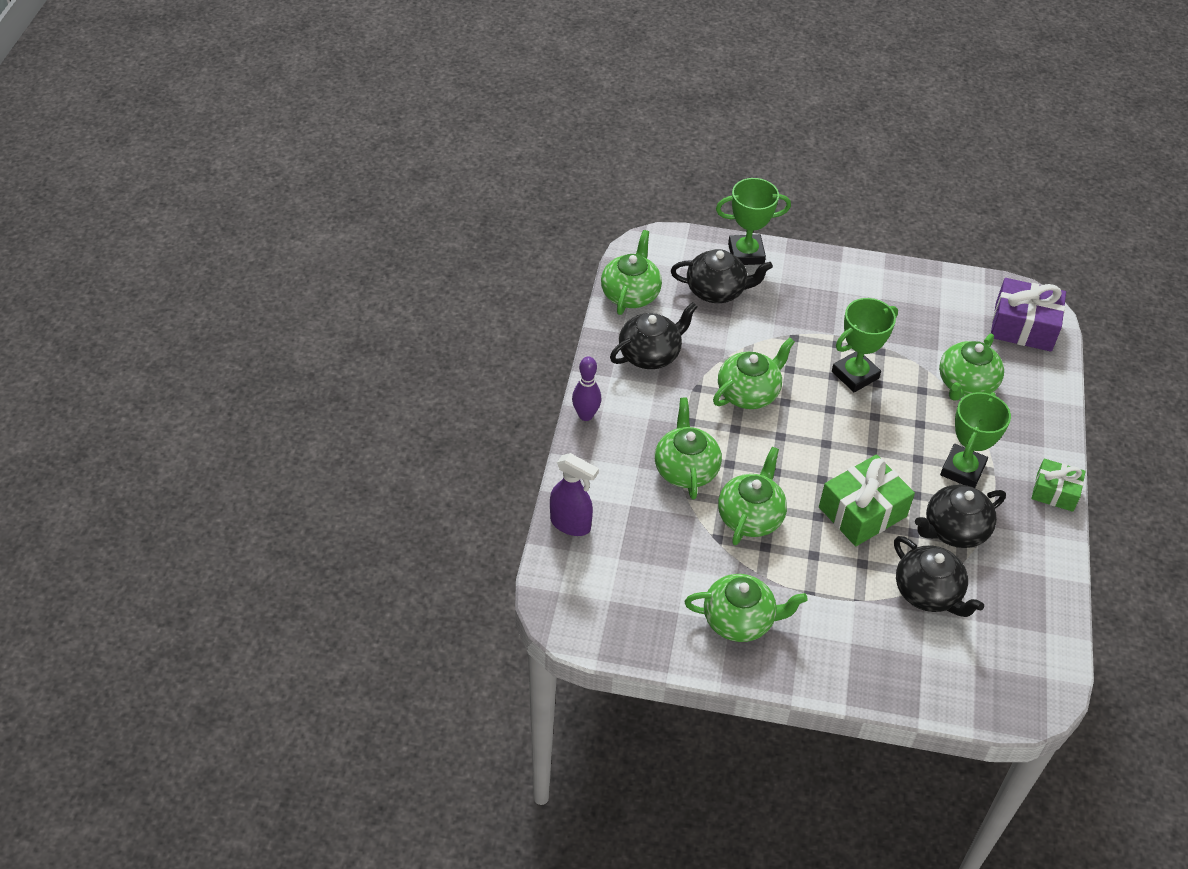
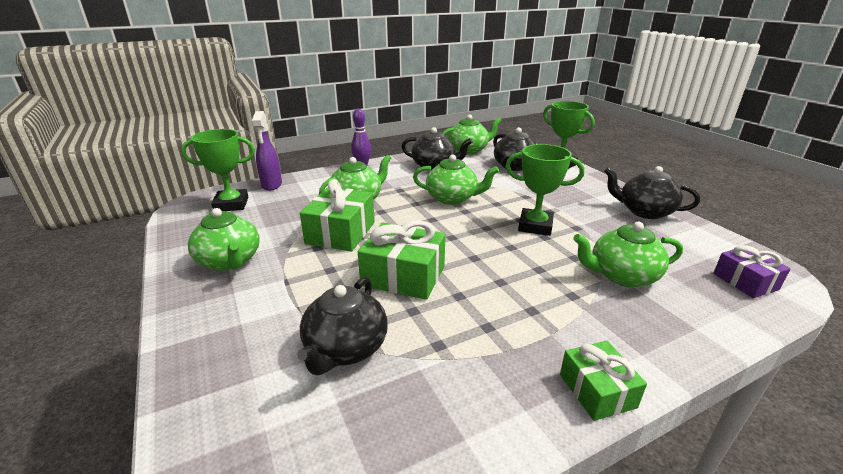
camera: 55 degrees right, 20 degrees down
(750, 517) = (341, 233): green teapot -> green gift
(954, 530) = (446, 334): black teapot -> black teapot (644, 211)
(962, 470) = (526, 311): green trophy -> green trophy (231, 204)
(1023, 327) = (745, 281): purple gift -> purple gift, size x0.63

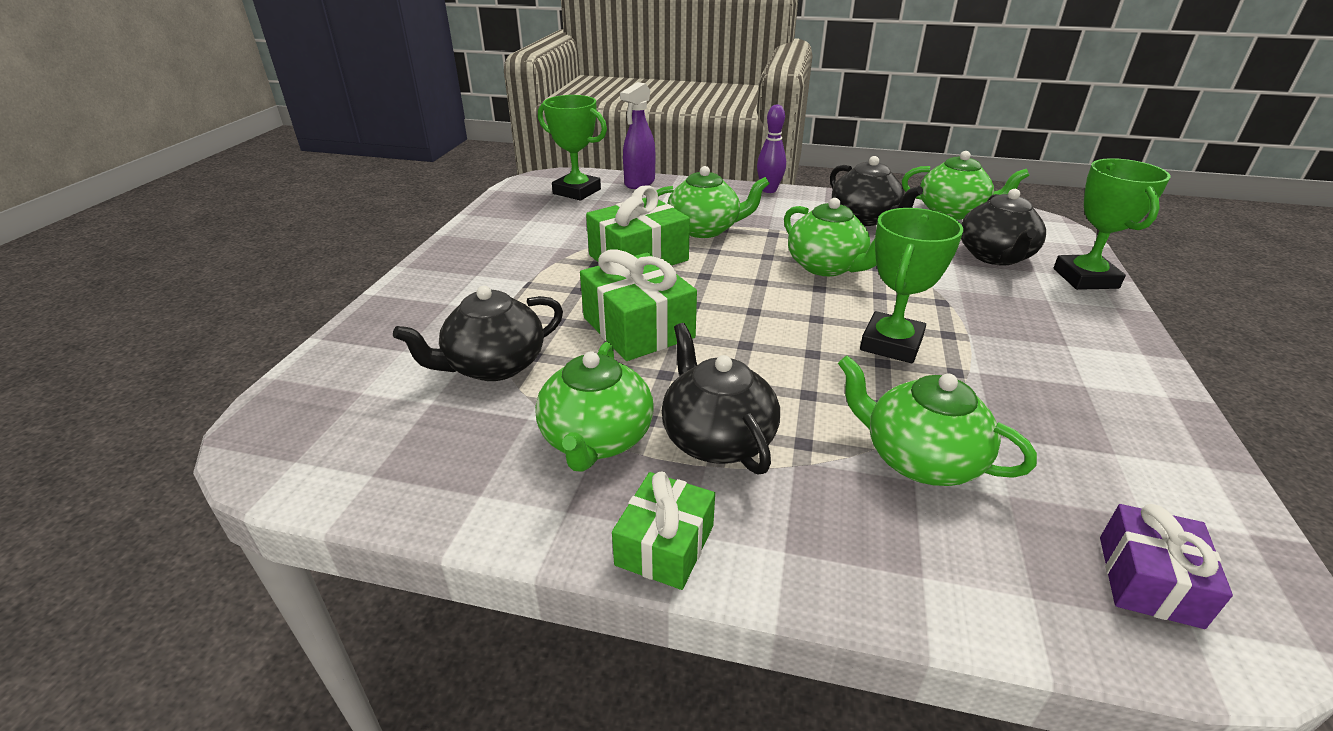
camera: 40 degrees right, 5 degrees up
(230, 261) = (507, 246): green teapot -> green teapot (596, 439)
(535, 226) = (891, 344): green trophy -> green trophy turned 60 degrees clockwise
(644, 211) = (1131, 401): black teapot -> black teapot (717, 439)

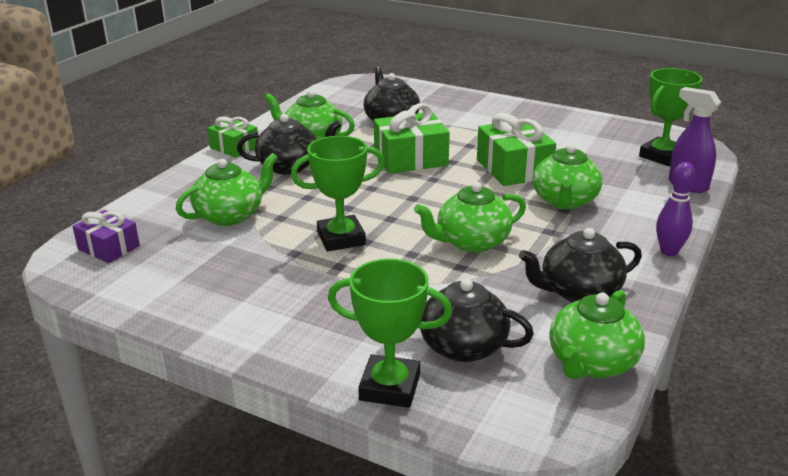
camera: 105 degrees right, 5 degrees down
(891, 344) = (341, 238): green trophy -> green trophy turned 60 degrees counterclockwise

